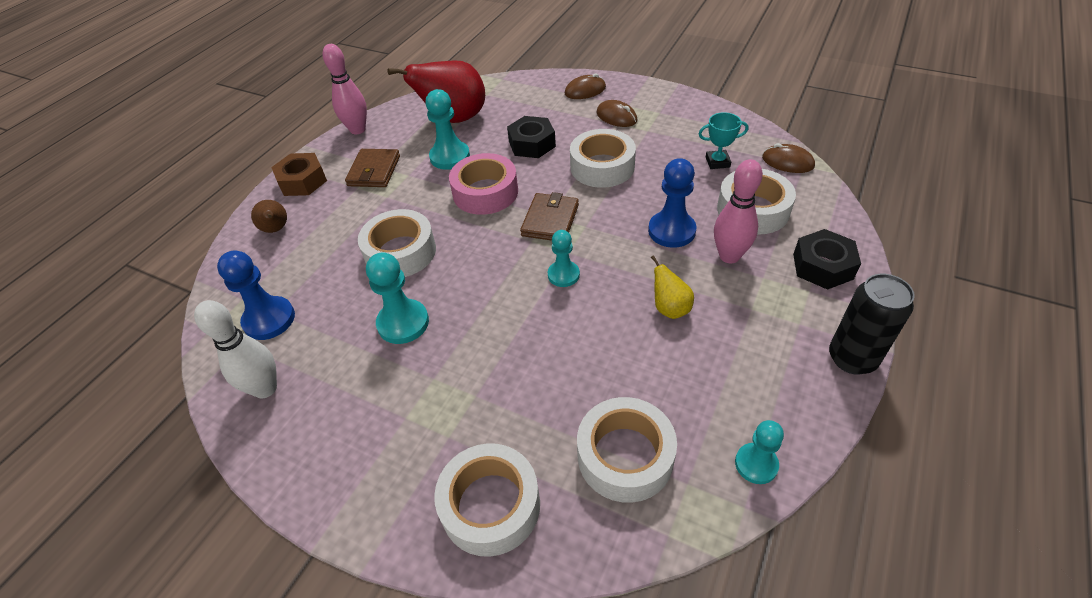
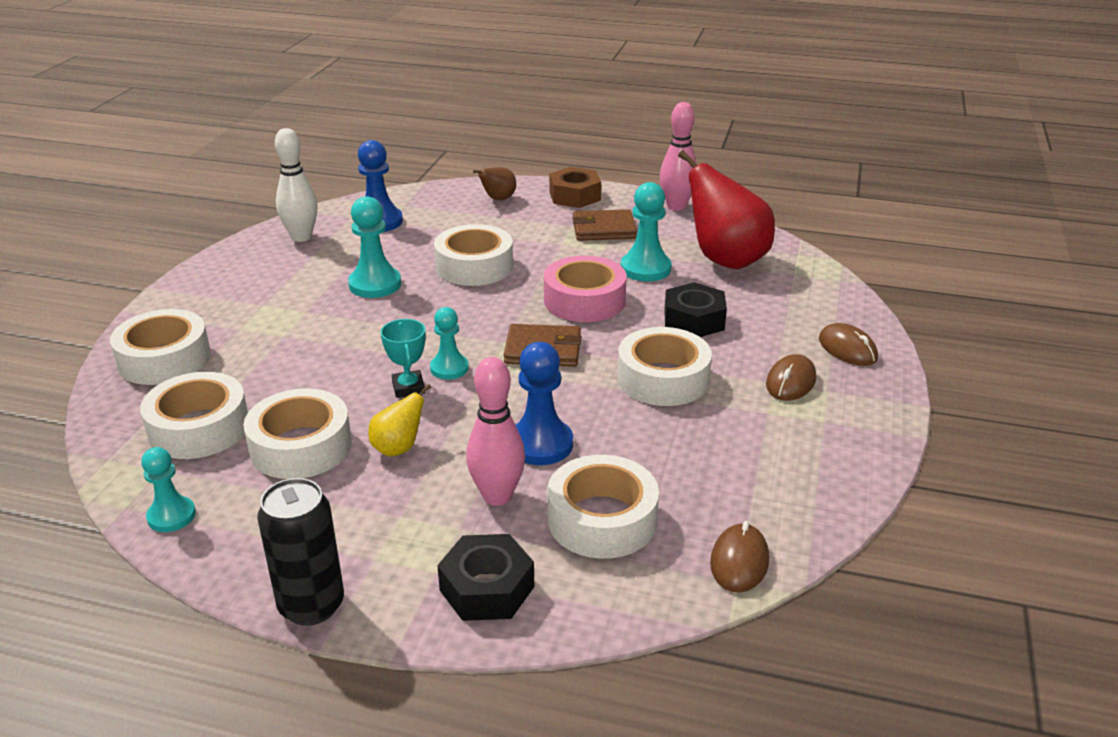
camera: 75 degrees right, 15 degrees down
(662, 373) = (301, 446): none -> white tape
(717, 162) = (711, 483): turquoise trophy -> turquoise trophy (408, 387)

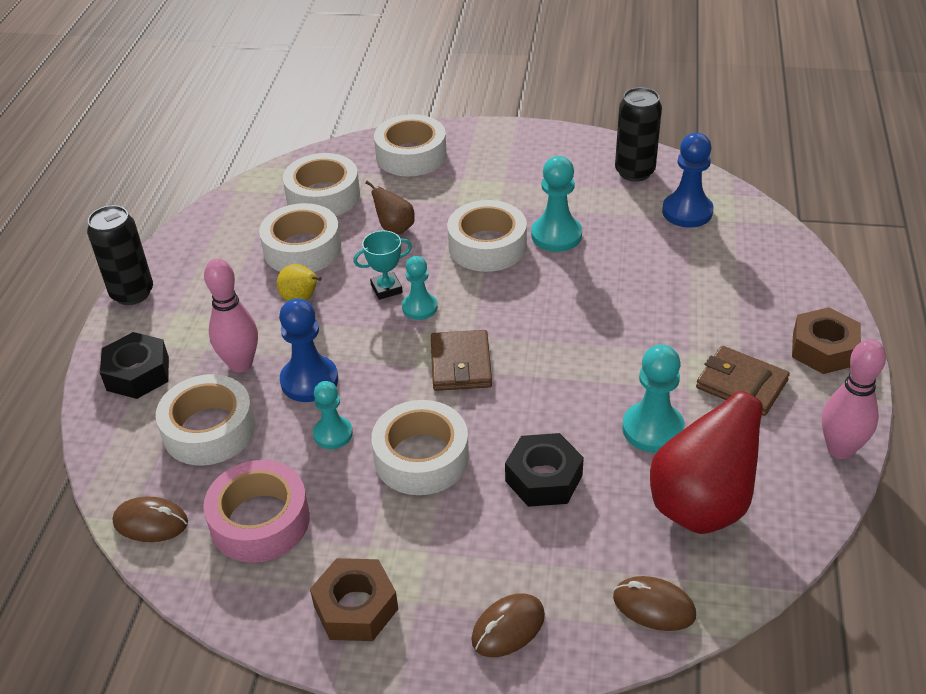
camera: 85 degrees right, 10 degrees up
(171, 516) = (225, 211): turquoise pawn -> turquoise pawn (333, 434)
(301, 237) = (634, 172): white bowling pin -> black can
(474, 266) = (613, 293): white tape -> white tape (487, 246)
(498, 199) = (782, 286): brown pear -> brown pear (395, 228)
(584, 300) = (564, 384): pink tape -> pink tape (260, 521)
(604, 229) = (741, 384): brown wallet -> brown wallet turned 45 degrees counterclockwise
(790, 382) = (429, 567): brown mouse -> brown mouse (654, 606)
(837, 422) = (356, 607): none -> brown nut

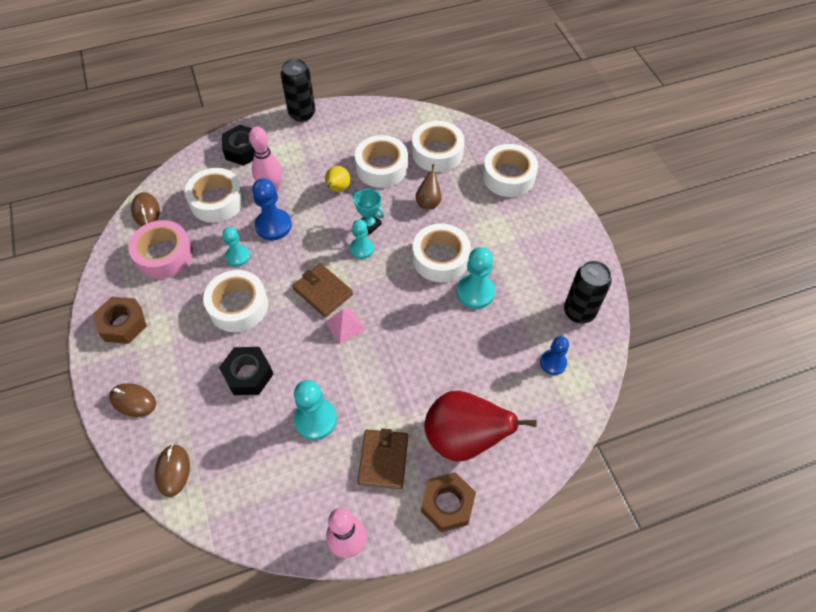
camera: 60 degrees right, 15 degrees up
(461, 364) = (323, 292): brown wallet -> brown wallet turned 75 degrees clockwise
(528, 359) = (345, 325): none -> pink pyramid
(687, 212) = (553, 363): blue pawn -> blue pawn, size x0.65
(702, 505) = (262, 471): red pear -> red pear (463, 439)

